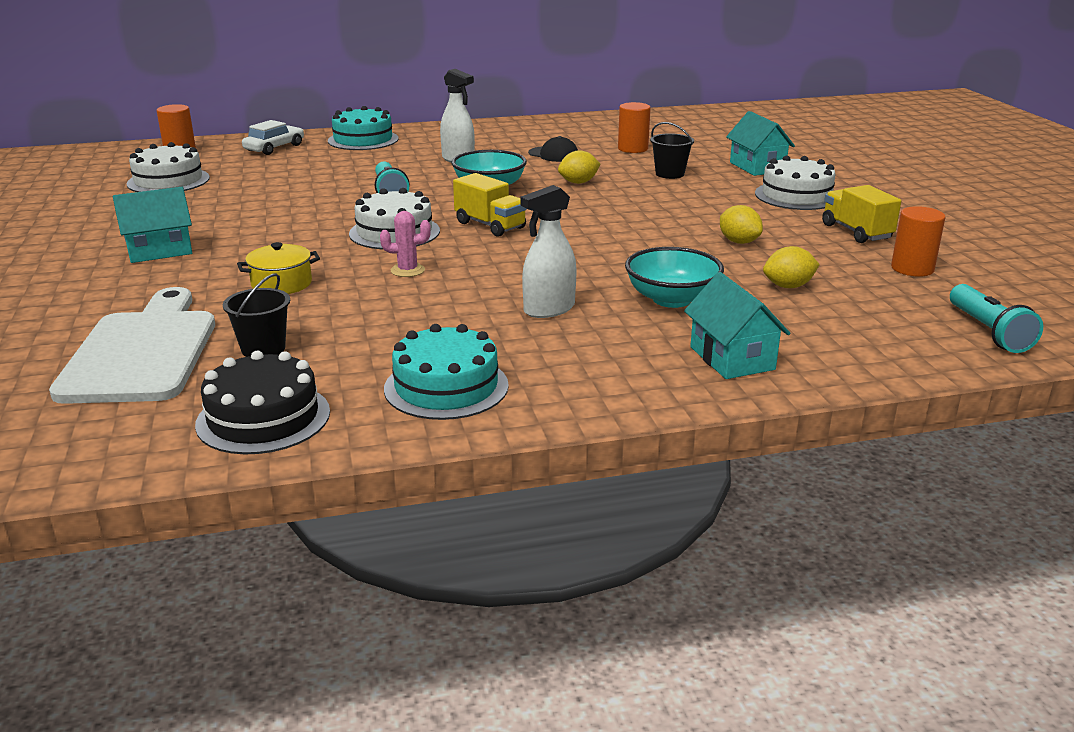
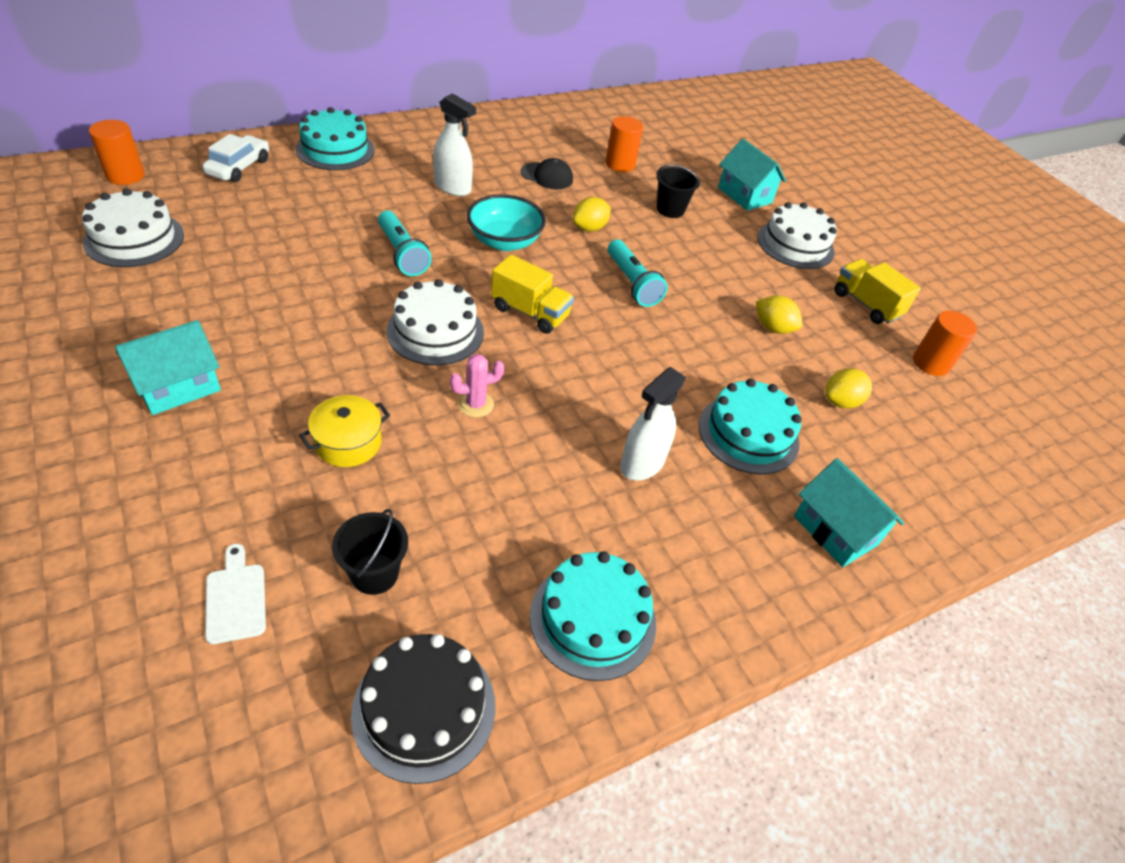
camera: 20 degrees left, 20 degrees up
(142, 352) = (235, 598): white cutting board -> white cutting board, size x0.41
(671, 299) = (748, 434): turquoise bowl -> turquoise cake
(988, 332) = (1022, 460): turquoise flashlight -> turquoise flashlight (632, 283)

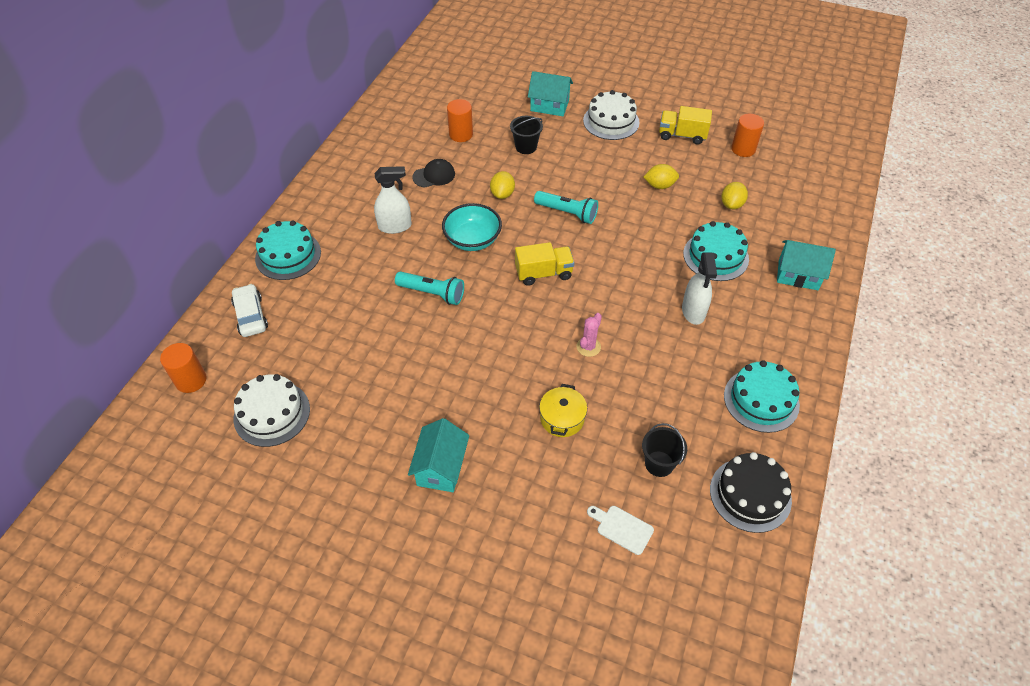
camera: 35 degrees left, 5 degrees up
(435, 331) = (515, 325): white cake -> none

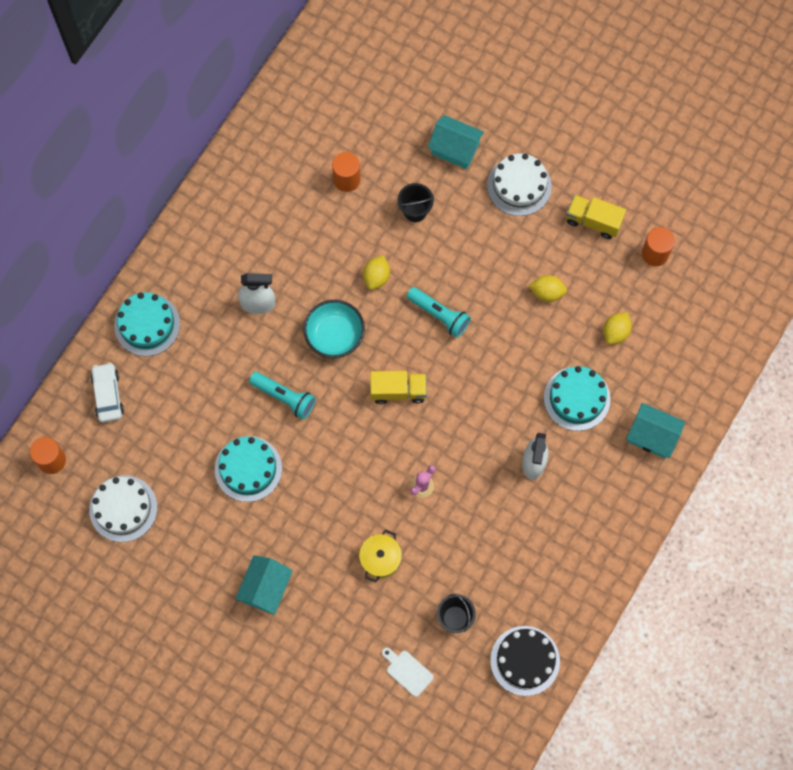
camera: 10 degrees right, 20 degrees up
(434, 175) = (308, 238): black cap -> none
(761, 400) = (566, 571): turquoise cake -> turquoise cake (248, 469)

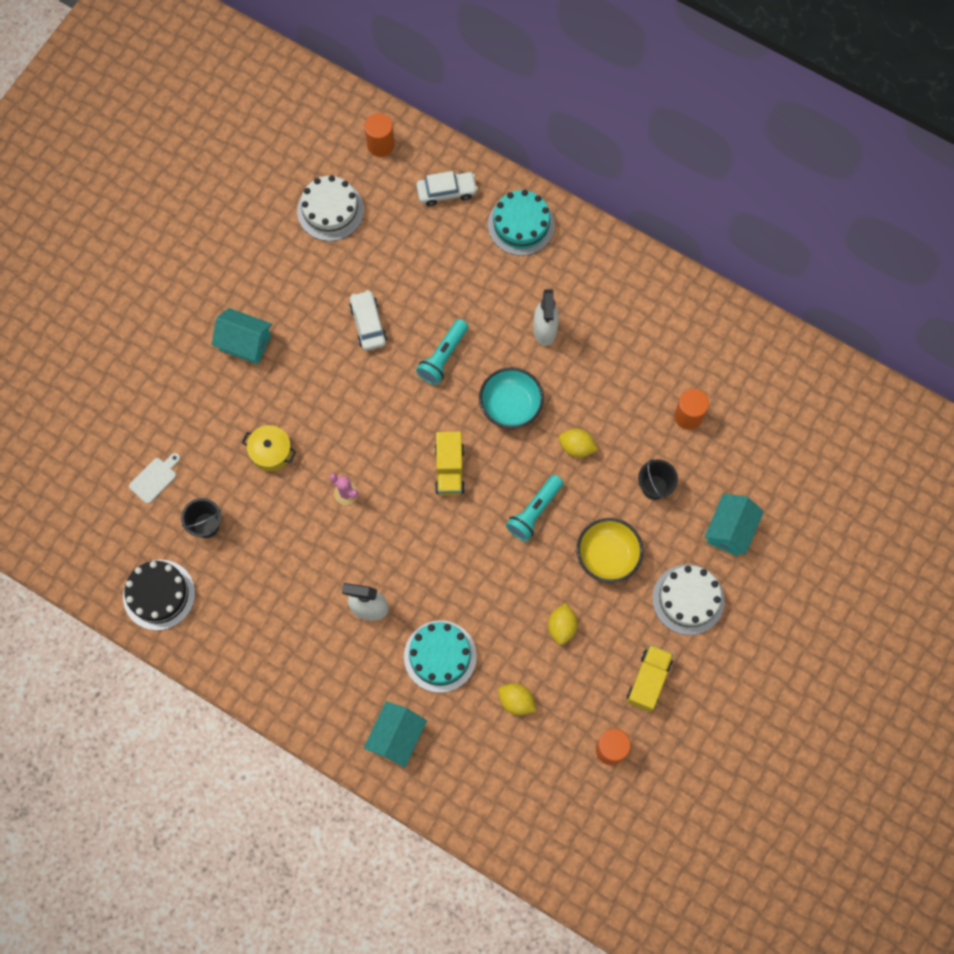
camera: 90 degrees right, 0 degrees up
(248, 469) = (368, 324): turquoise cake -> white car
(480, 252) = (607, 555): none -> yellow bowl

